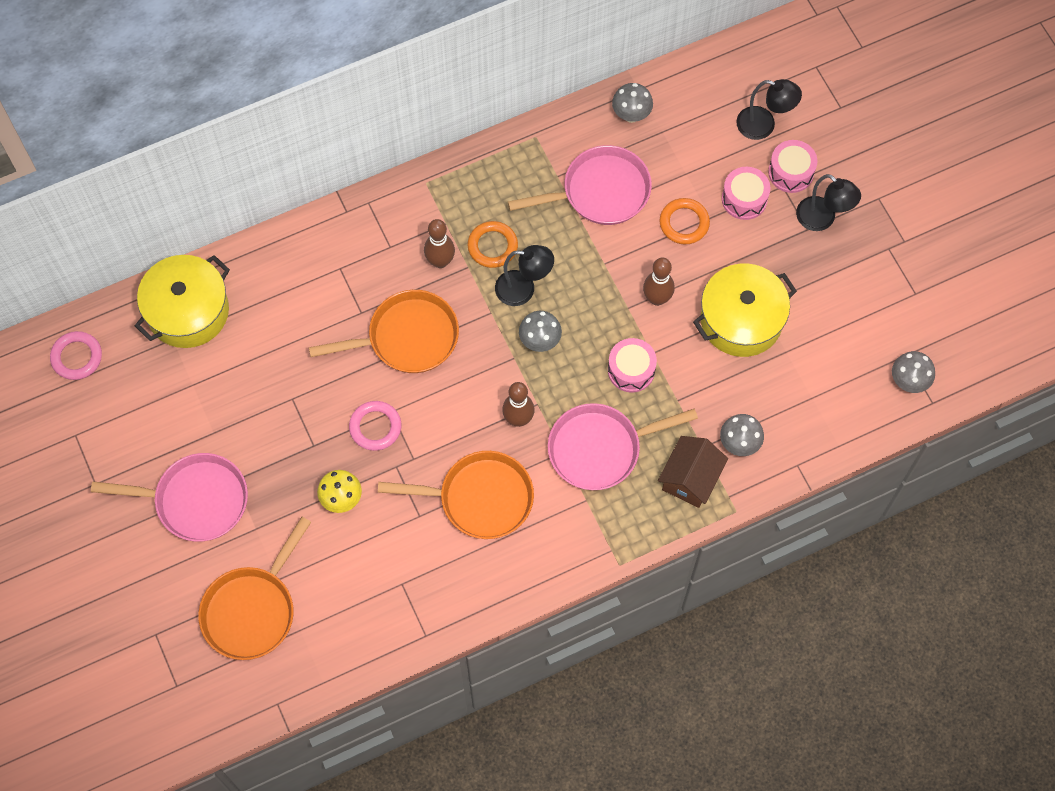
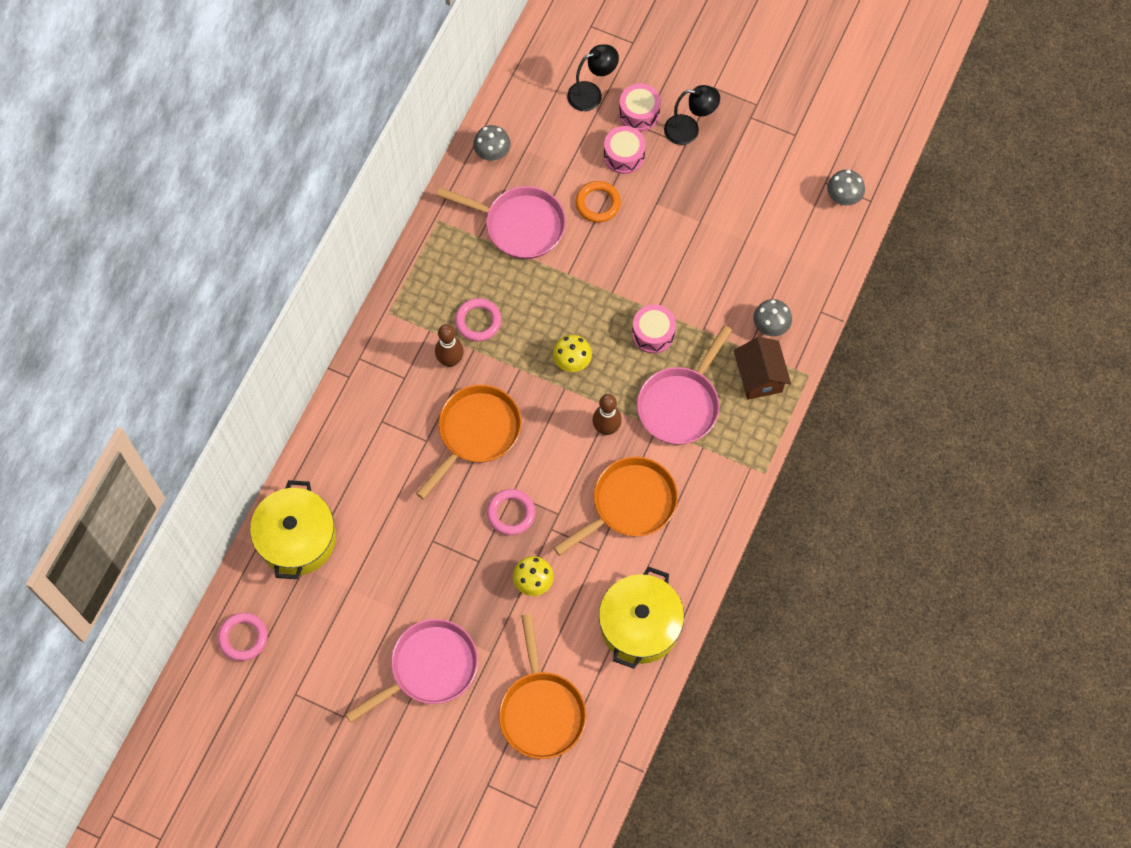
camera: 40 degrees left, 0 degrees up
(492, 246) = (478, 321): orange ring -> pink ring
(523, 289) = (527, 335): black lamp -> none
(540, 341) = (572, 362): grey mushroom -> yellow mushroom
(600, 192) = (520, 225): pink pan -> pink pan turned 75 degrees clockwise
(657, 298) = (626, 270): brown bowling pin -> none
(741, 320) = (696, 241): yellow pot -> yellow pot (640, 625)

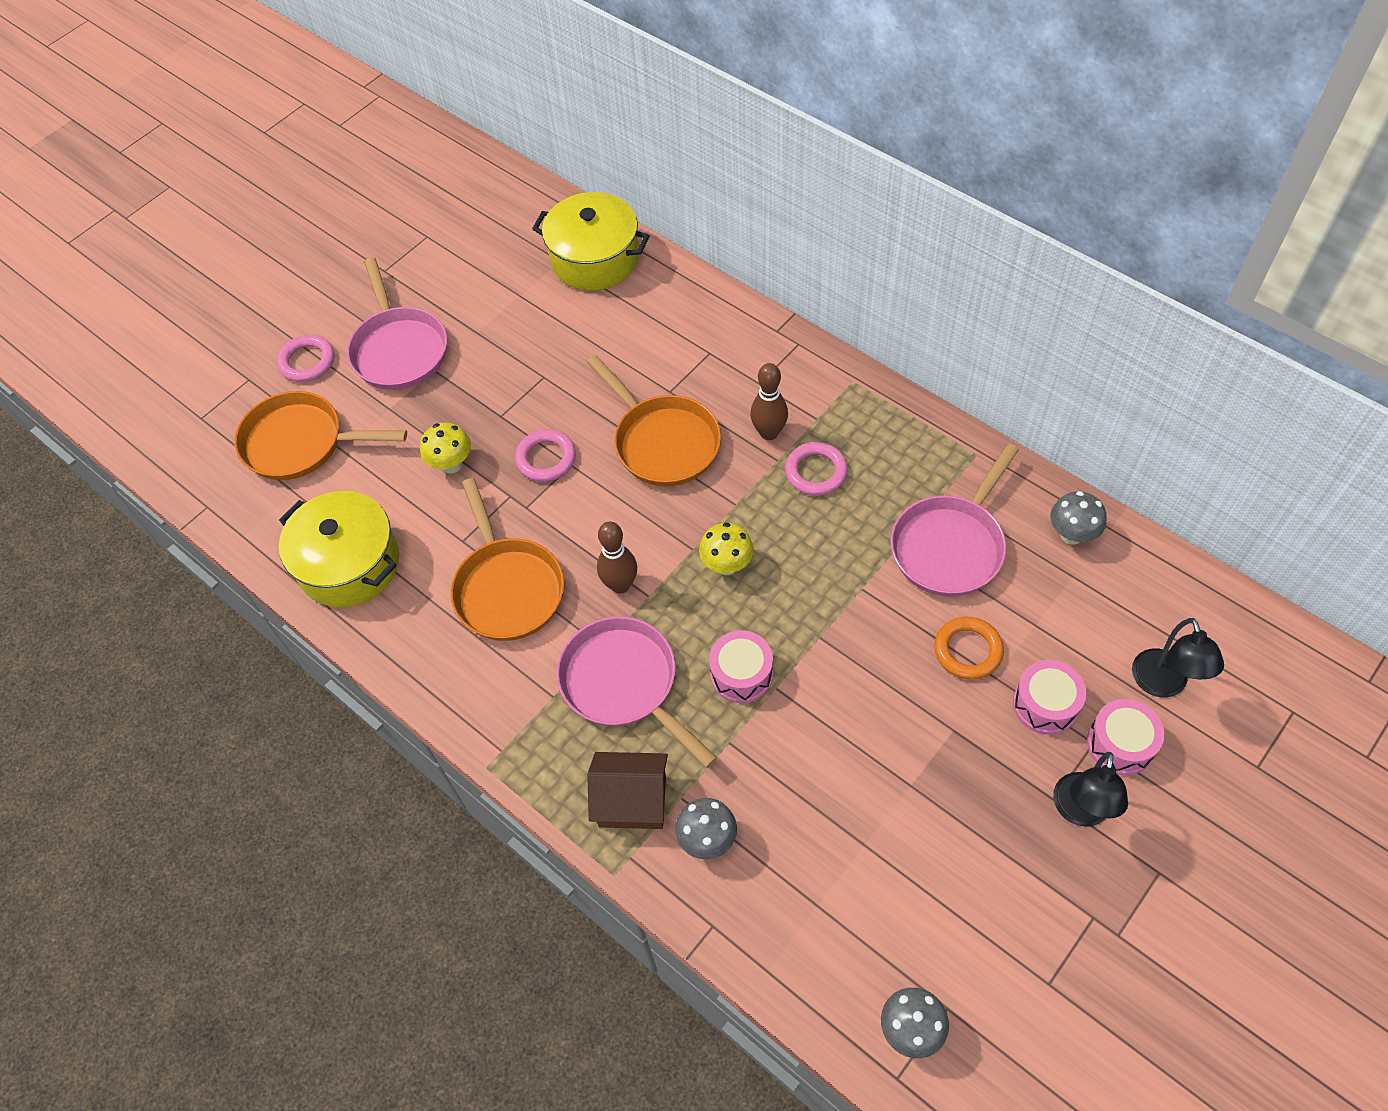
camera: 110 degrees right, 10 degrees down
(243, 637) = (505, 204): pink ring -> pink ring (307, 361)

